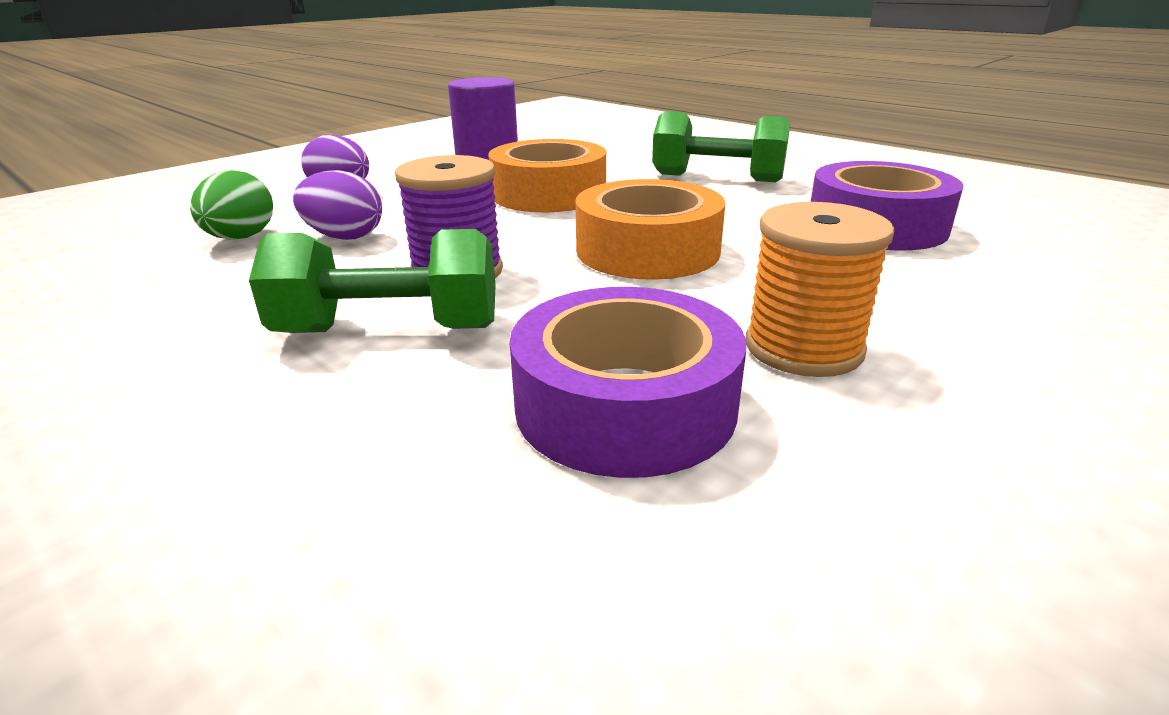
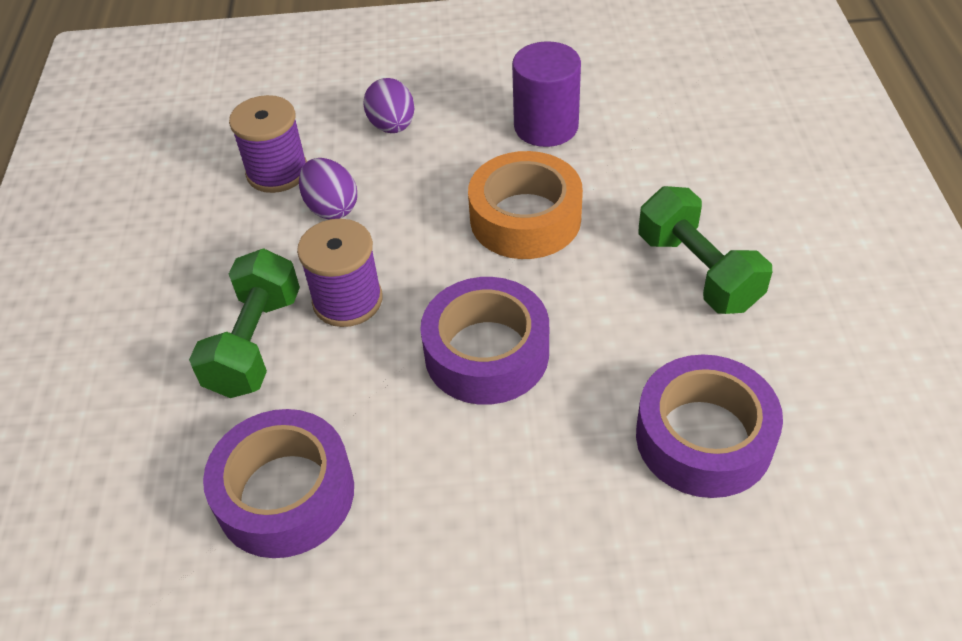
camera: 45 degrees right, 20 degrees up
(241, 238) = (277, 172): green egg -> purple spool
(389, 330) = (255, 343): green dumbbell -> green dumbbell turned 60 degrees clockwise
(647, 250) = (486, 353): orange tape -> purple tape
(803, 348) = (428, 523): orange spool -> none

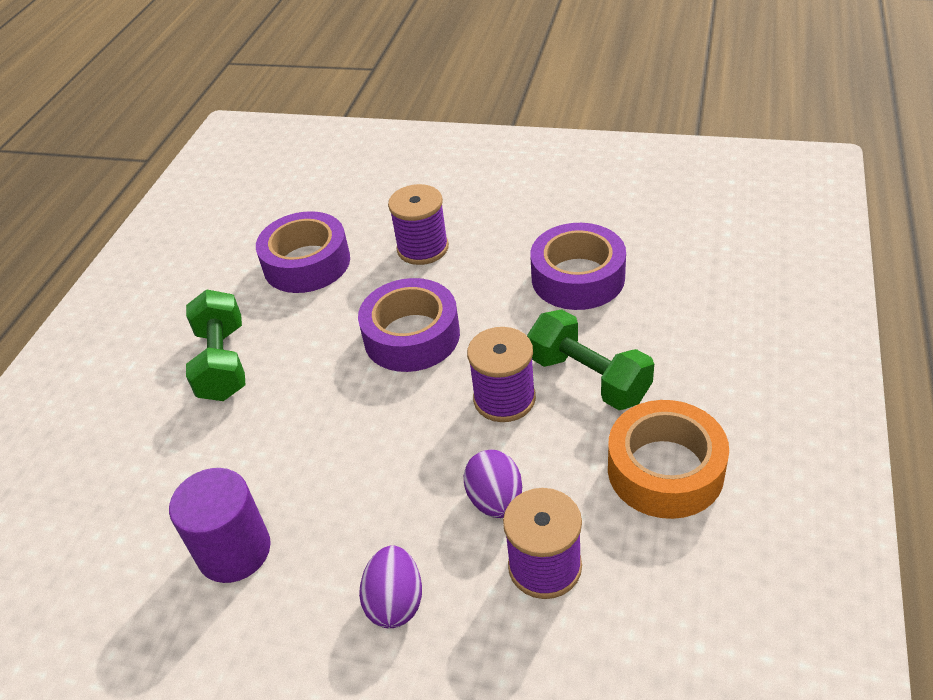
camera: 160 degrees left, 5 degrees down
(255, 343) = (588, 378): green dumbbell -> green dumbbell turned 75 degrees counterclockwise
(525, 218) = (320, 442): orange tape -> orange tape (665, 470)
(540, 504) = (422, 248): none -> purple spool

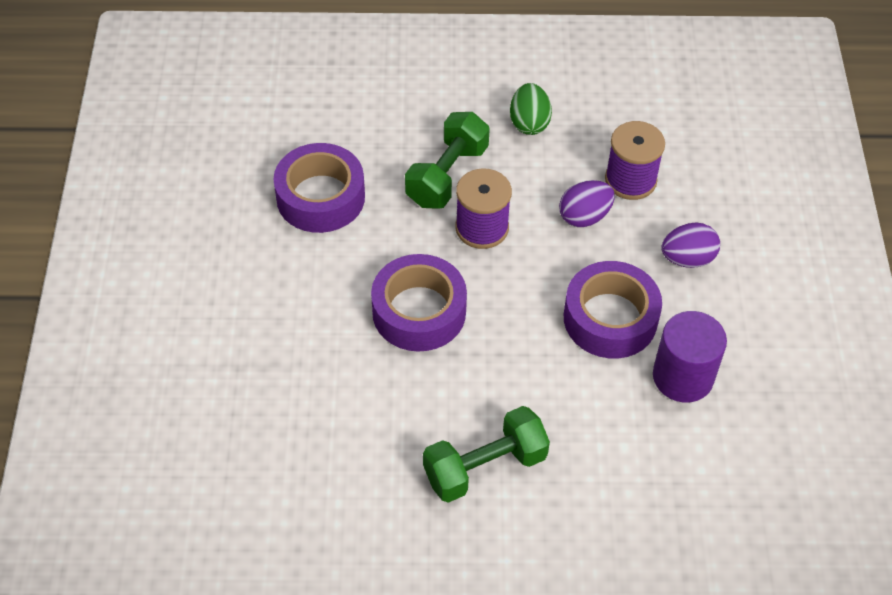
camera: 110 degrees left, 10 degrees up
(307, 263) = (321, 438): purple tape -> purple tape (610, 318)
(422, 248) = (286, 332): purple spool -> none
(665, 470) = (529, 123): orange tape -> green egg

